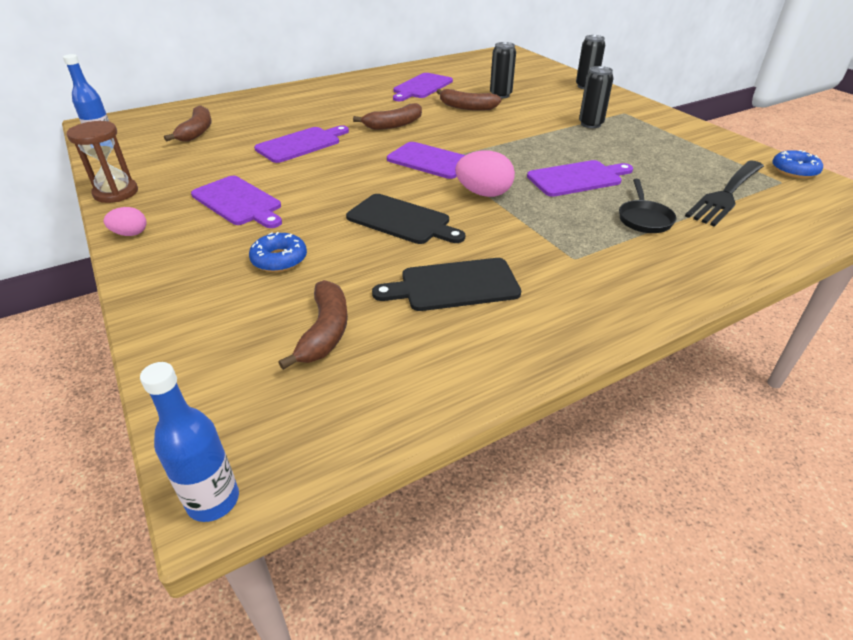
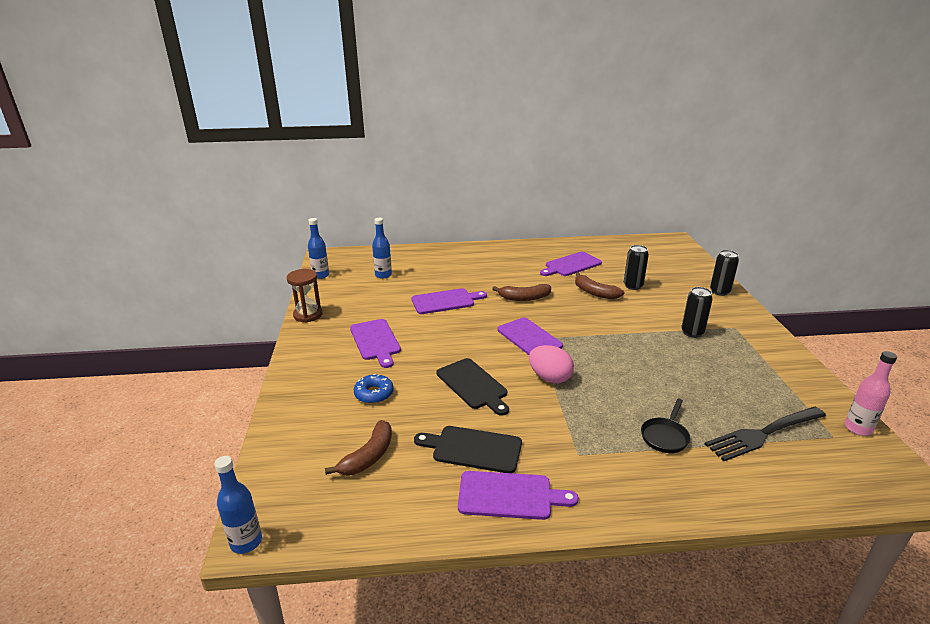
camera: 25 degrees right, 10 degrees down
(130, 234) = (299, 349): pink egg -> none
(197, 132) = (383, 275): brown banana -> blue bottle
(577, 178) = (637, 383): purple cutting board -> purple cutting board (509, 495)
(794, 171) = (858, 428): blue donut -> pink bottle

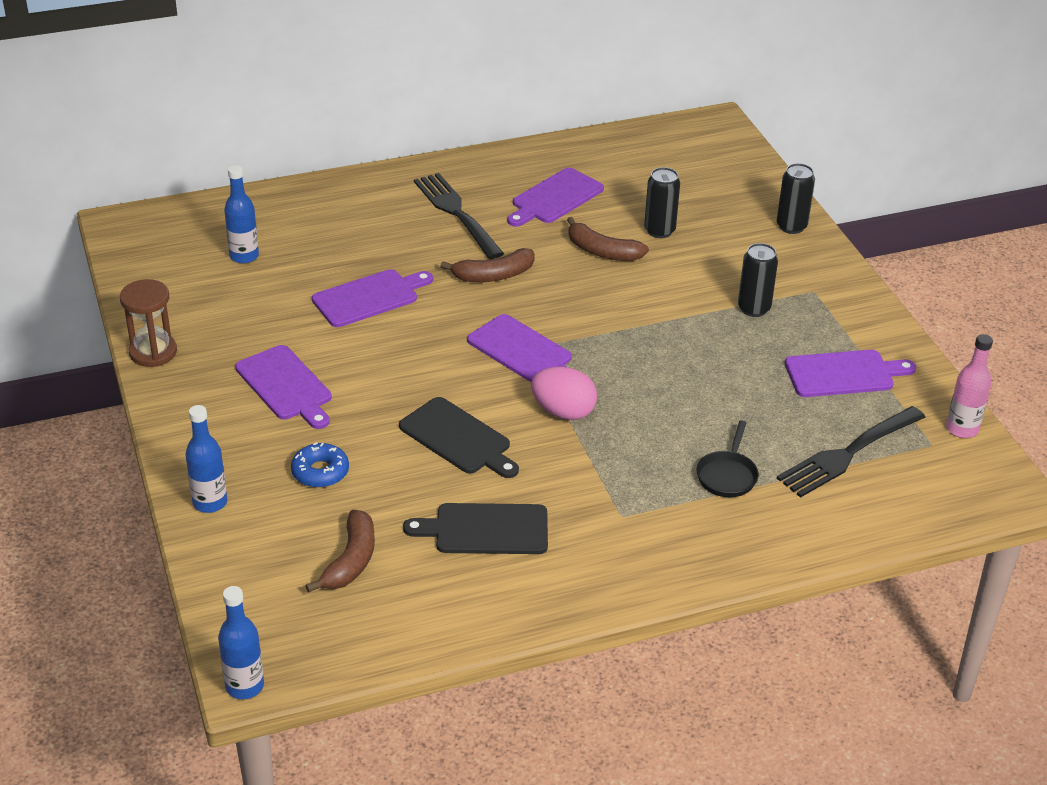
camera: 15 degrees left, 10 degrees up
(320, 275) = (134, 270): blue bottle -> blue bottle (210, 502)
(509, 495) = (548, 581): purple cutting board -> purple cutting board (843, 374)
(511, 266) = (456, 213): none -> black fork

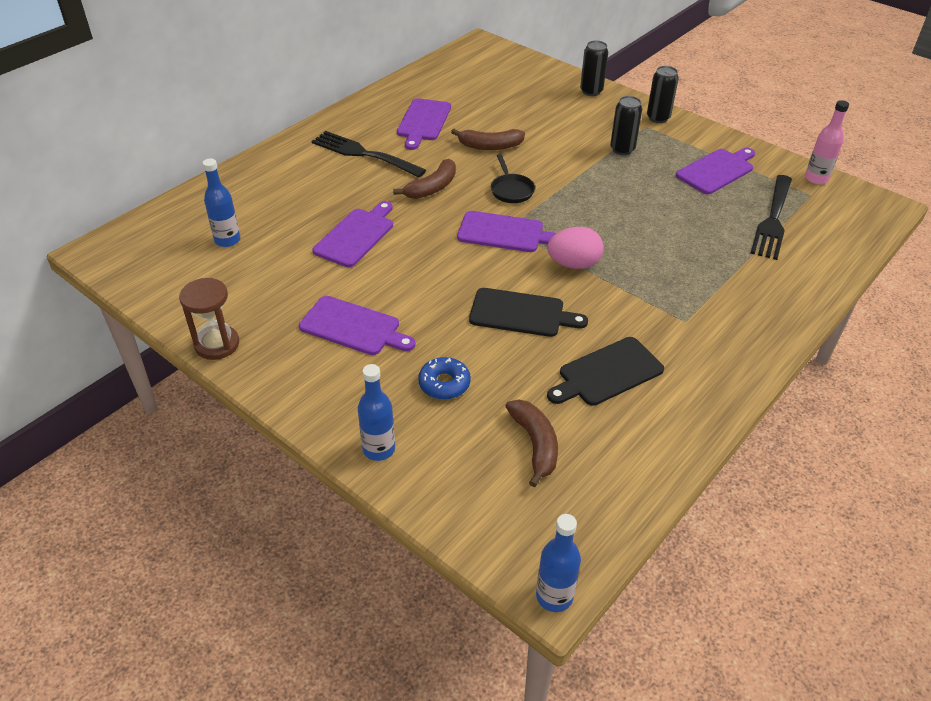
camera: 30 degrees left, 5 degrees up
(659, 231) = (513, 120): black can -> black can (658, 118)
(727, 475) = (720, 264): black pan -> black pan (511, 190)

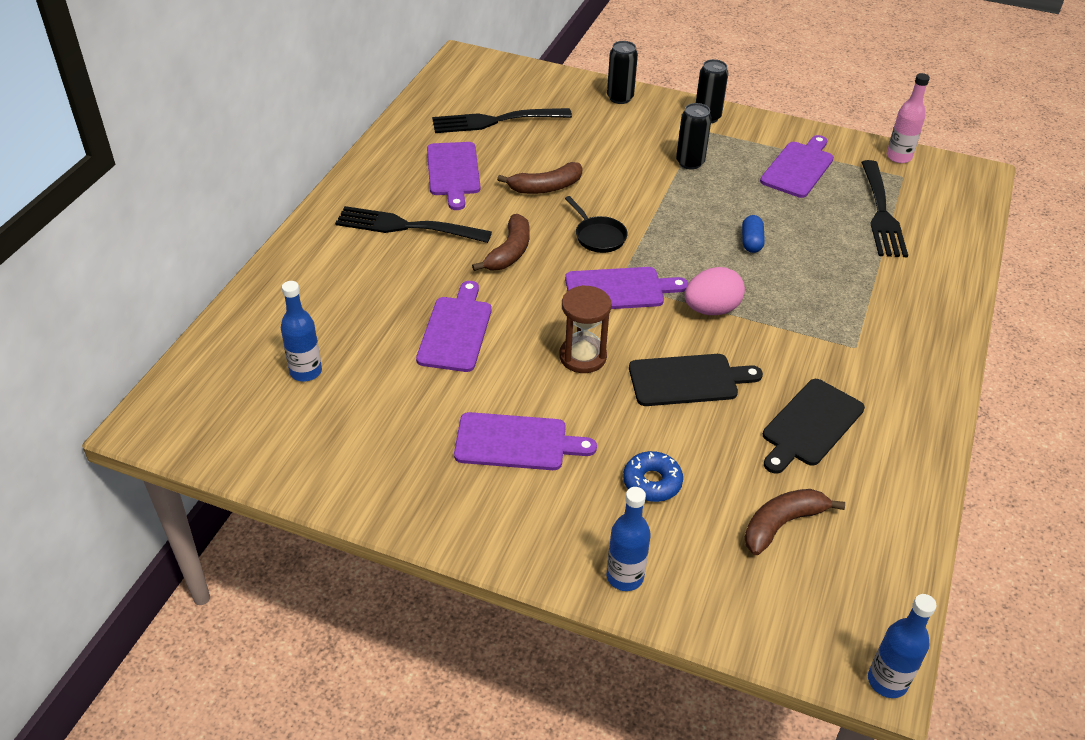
camera: 20 degrees left, 0 degrees up
(217, 344) = (370, 504): brown hourglass -> brown hourglass (582, 357)
(478, 91) = (495, 121): none -> black fork
(535, 444) = (782, 524): brown banana -> brown banana turned 90 degrees counterclockwise
(640, 219) = (751, 242): none -> blue capsule

